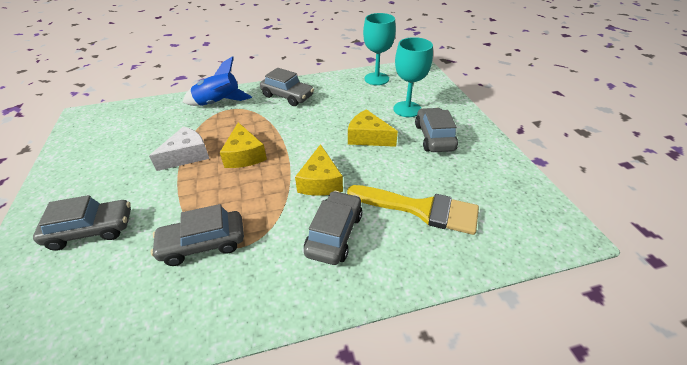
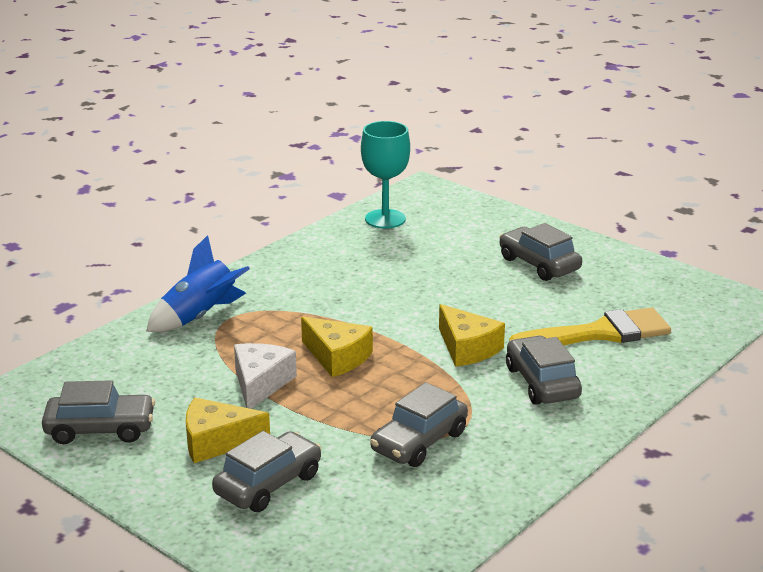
camera: 35 degrees left, 15 degrees down
(287, 96) = (290, 277): grey car -> grey car (100, 429)
(368, 137) = (463, 289): yellow cheese -> yellow cheese (217, 442)
(407, 109) = (472, 244): turquoise goblet -> none

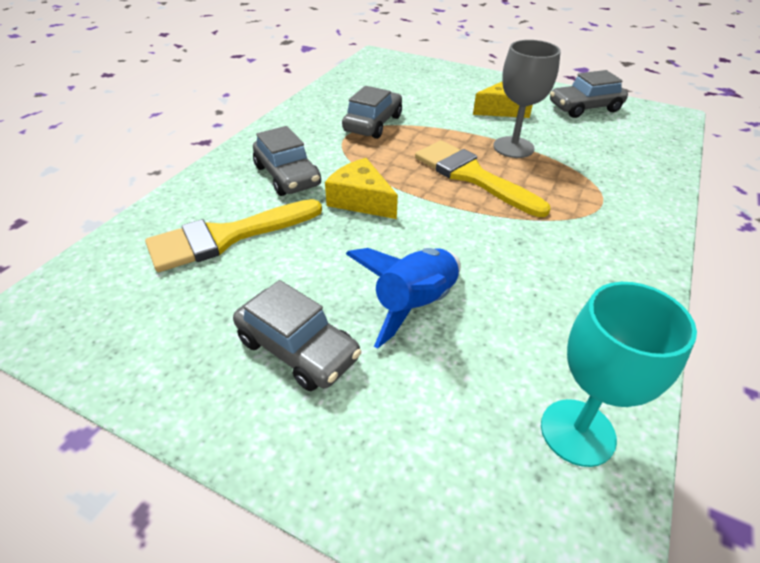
camera: 165 degrees right, 15 degrees up
(200, 317) = (628, 199): blue rocket -> blue rocket (414, 304)
(260, 384) = (513, 147): white cheese -> grey goblet
(268, 484) = (453, 93): grey car -> none
(337, 357) = (472, 176): yellow cheese -> yellow brush

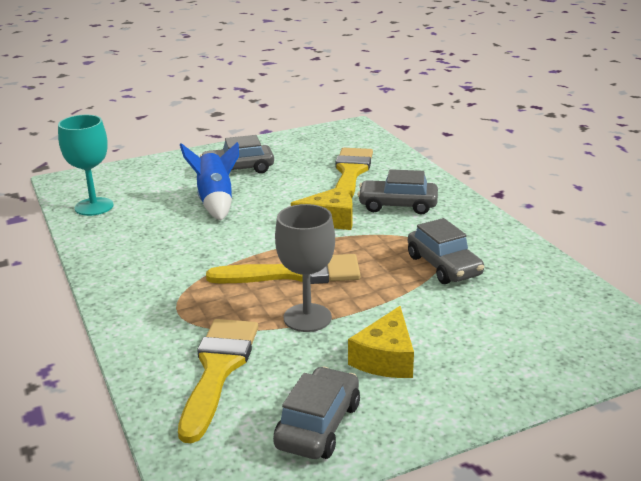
camera: 130 degrees right, 15 degrees down
(611, 153) = (218, 369): none -> yellow brush

